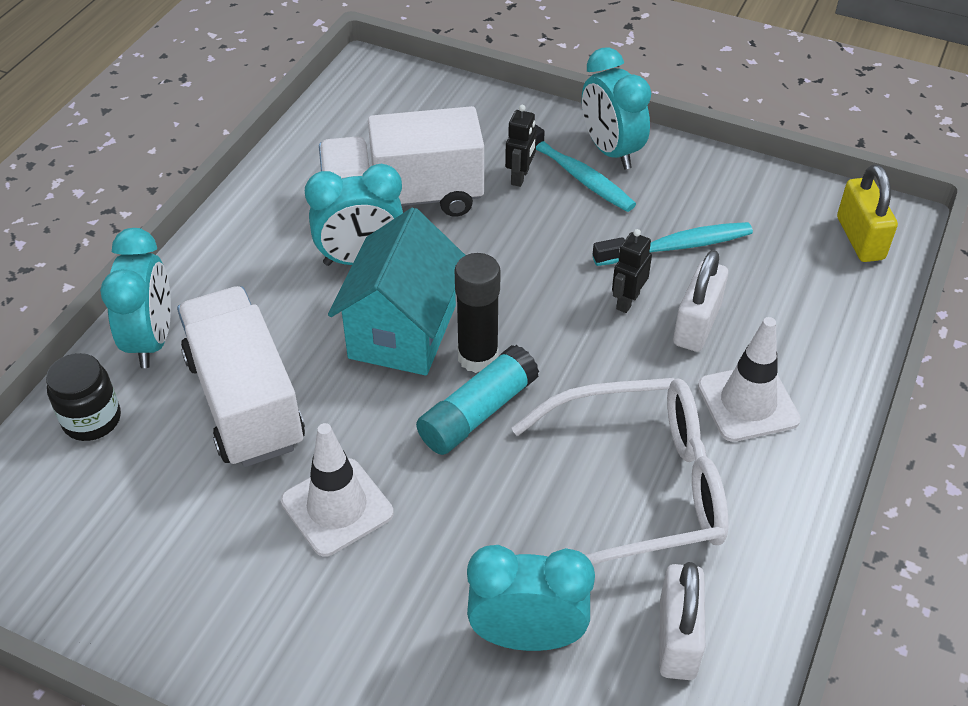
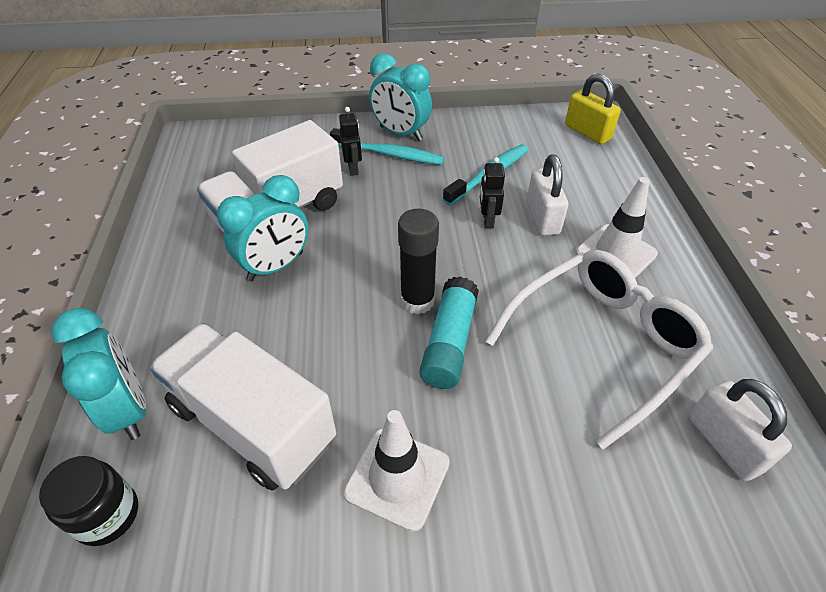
camera: 30 degrees left, 0 degrees up
(402, 332) = (347, 306): turquoise house -> none
(527, 636) = (628, 506): turquoise clock -> none

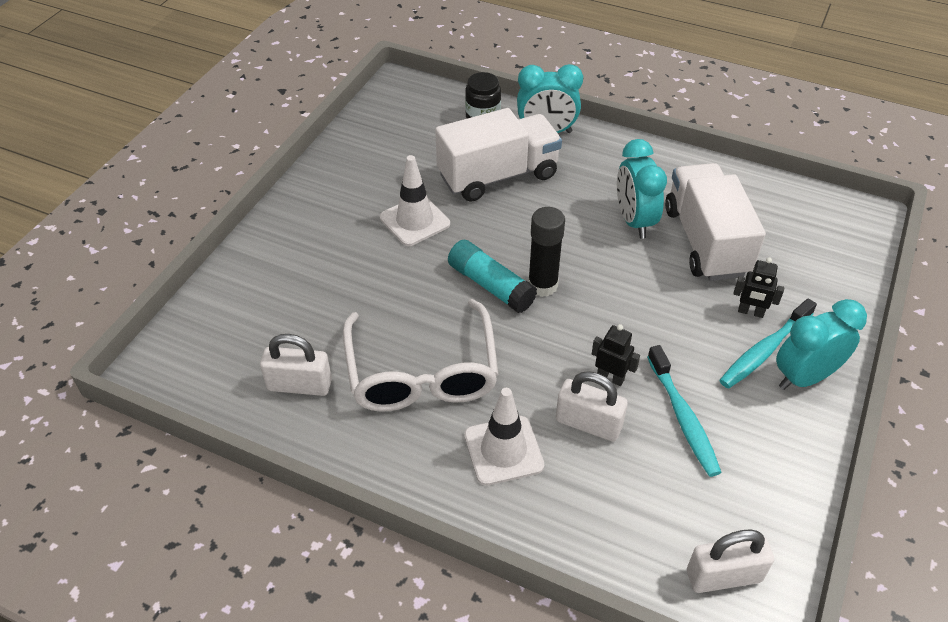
camera: 120 degrees right, 0 degrees up
(587, 132) = (723, 576): yellow padlock -> white padlock

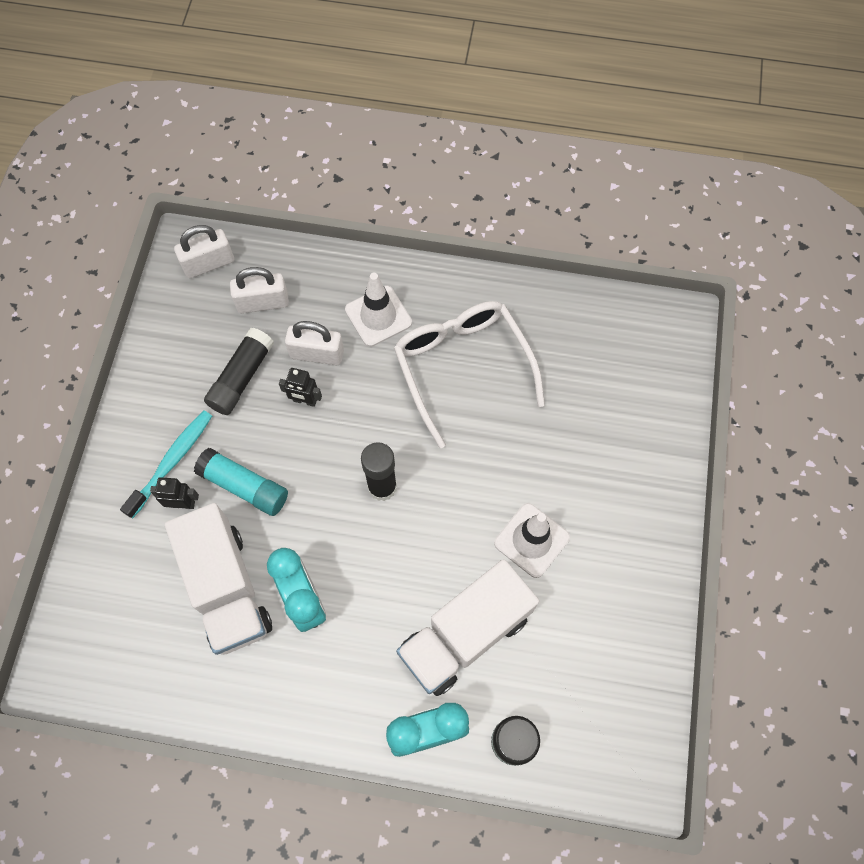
camera: 165 degrees right, 20 degrees up
(299, 385) = (556, 332): white padlock -> white padlock (263, 303)
(490, 285) = (431, 474): turquoise glue stick -> turquoise glue stick (244, 486)
(683, 417) = (241, 377): turquoise toothbrush -> black glue stick
(804, 377) = (138, 441): turquoise clock -> none

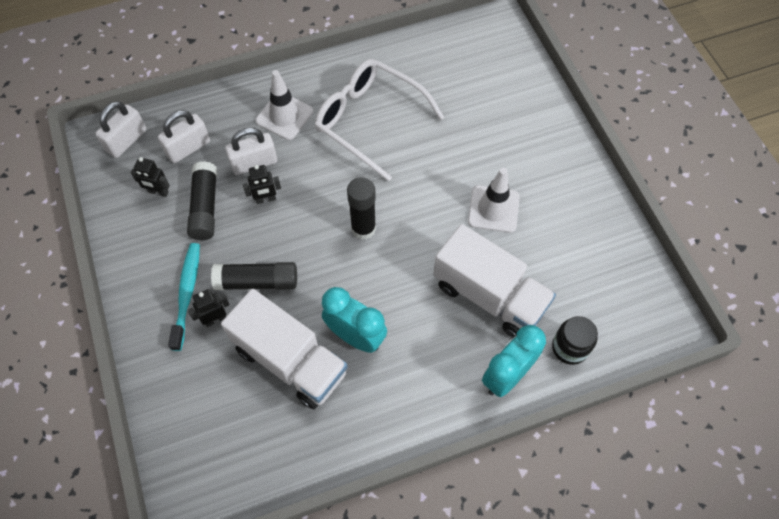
camera: 30 degrees left, 5 degrees down
(207, 336) = (158, 192): none -> black robot
(244, 486) = (257, 282): turquoise glue stick -> black glue stick
(465, 634) = (489, 295): white truck -> white truck turned 75 degrees counterclockwise

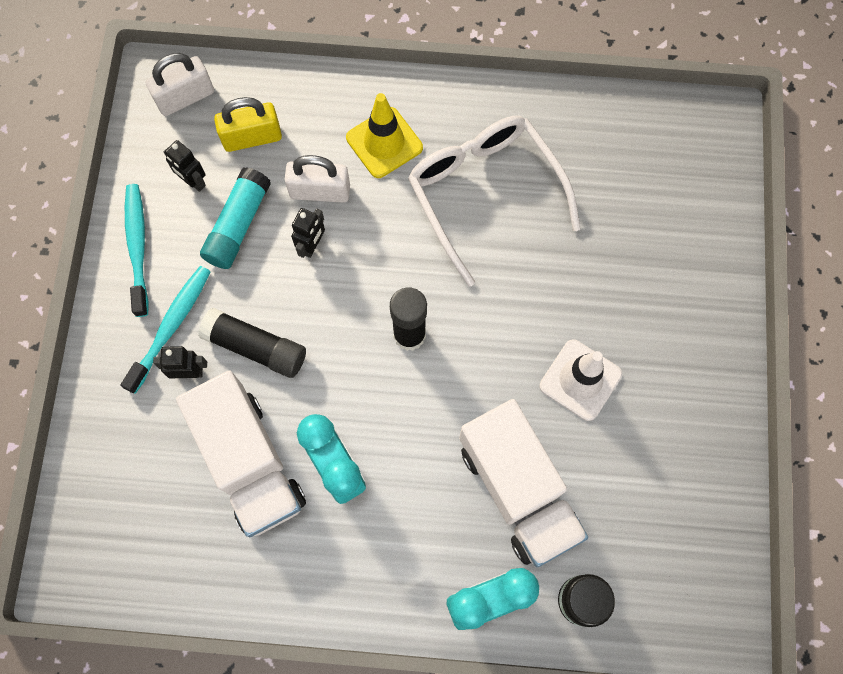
camera: 25 degrees right, 10 degrees up
(136, 251) = (138, 247): none -> turquoise toothbrush
(188, 148) = (252, 137): white padlock -> yellow padlock
(205, 207) = (238, 225): black glue stick -> turquoise glue stick
(266, 199) = (312, 245): black robot -> black robot turned 75 degrees counterclockwise
(284, 116) = (384, 143): white traffic cone -> yellow traffic cone

